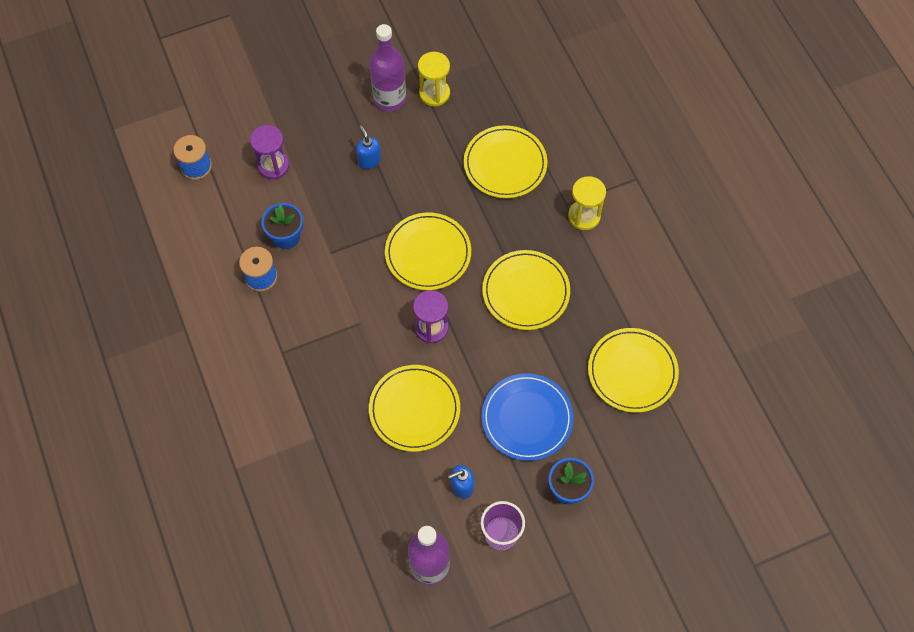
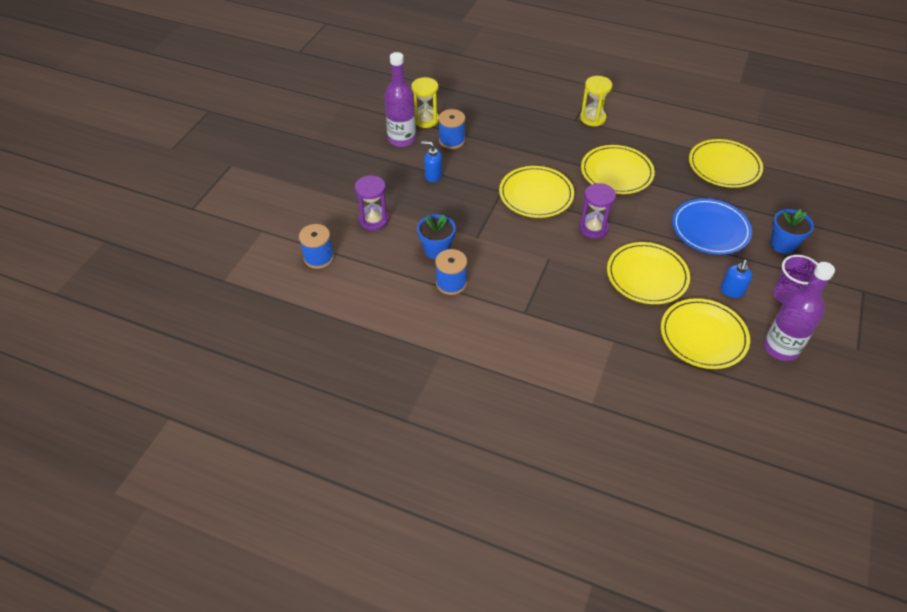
camera: 45 degrees left, 15 degrees down
(428, 136) = (451, 141): none -> blue spool
(505, 164) = (515, 124): yellow plate -> yellow plate (703, 336)

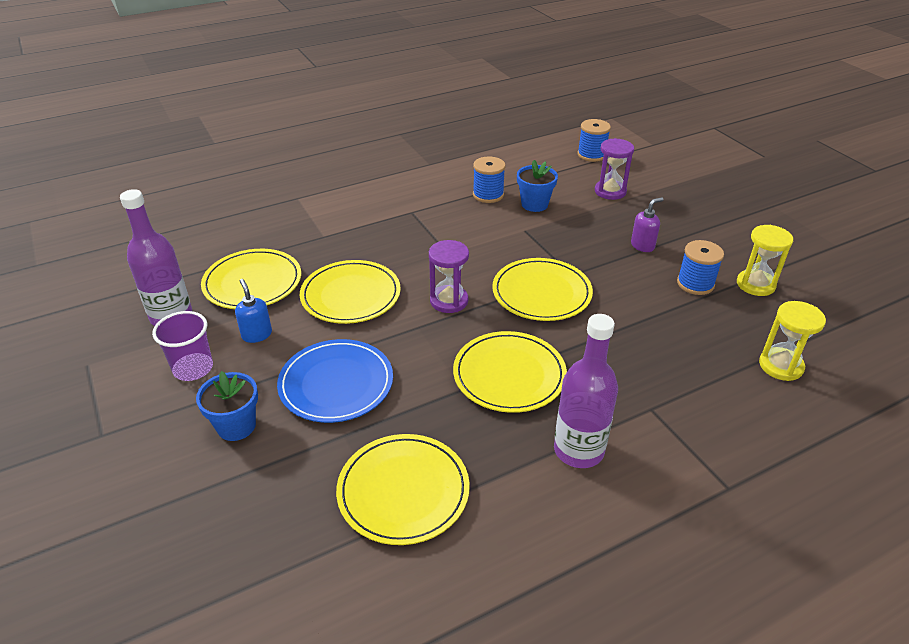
camera: 130 degrees right, 10 degrees down
(402, 139) = (728, 253): purple bottle -> purple bottle (578, 450)
(433, 176) = (642, 245): blue soap dispenser -> purple soap dispenser
(593, 118) = (639, 428): yellow hourglass -> yellow hourglass (781, 366)

